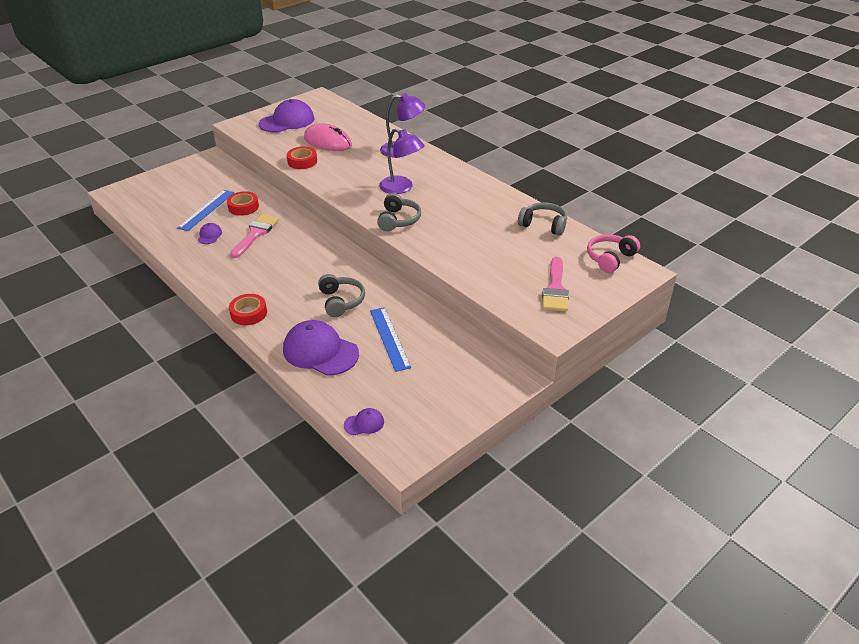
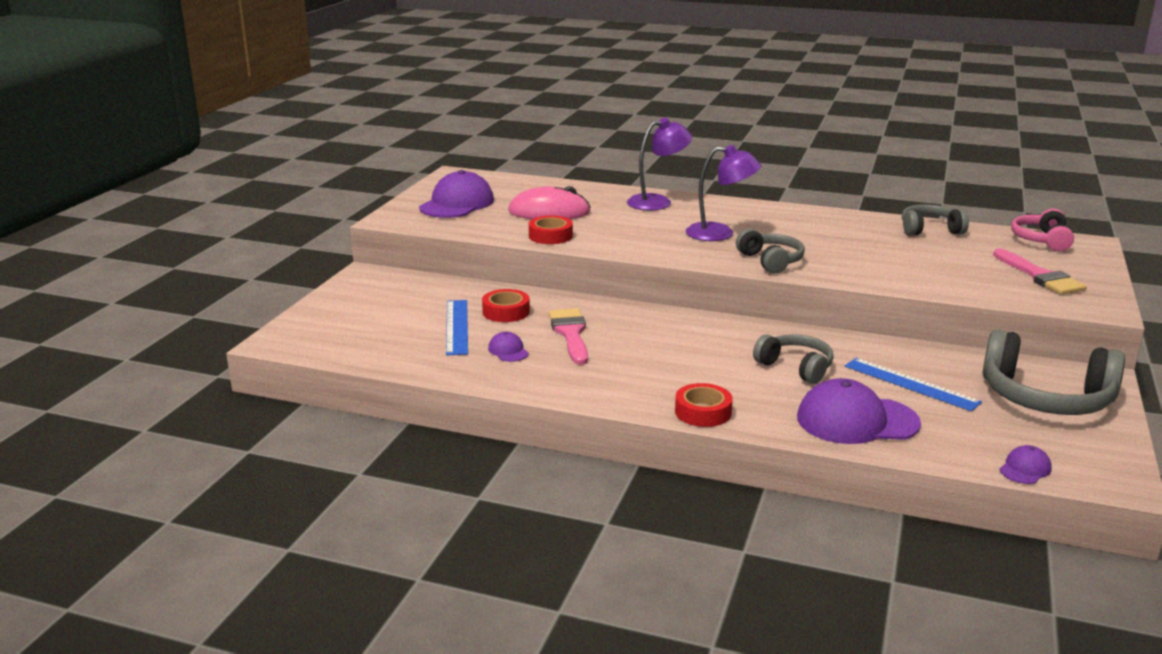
camera: 30 degrees left, 15 degrees down
(456, 380) = (1045, 398): none -> grey headphones

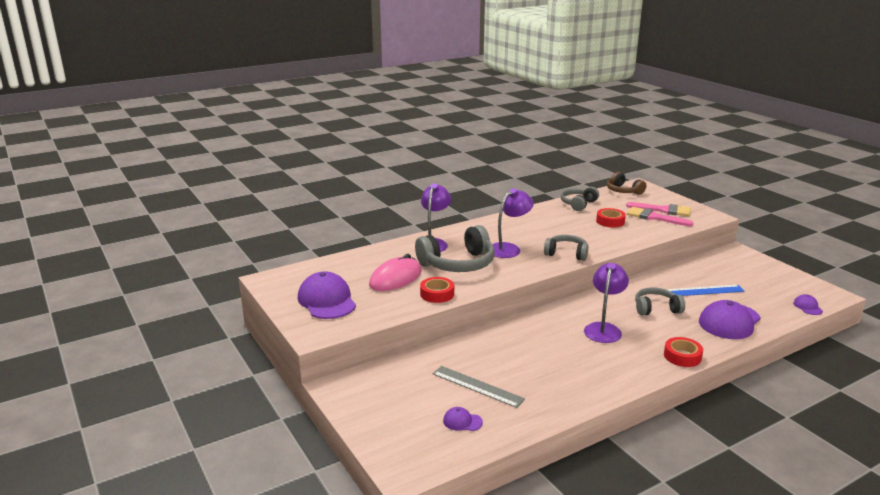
camera: 50 degrees left, 0 degrees up
(457, 327) = (477, 386): blue ruler -> grey ruler
(506, 312) = (477, 360): red tape -> red tape (610, 221)
(508, 351) = (537, 382): purple cap -> purple cap (462, 421)
(570, 333) = (537, 352): pink brush -> pink brush (654, 217)
(685, 351) = (604, 329): none -> purple lamp
(1041, 240) = (623, 191): pink headphones -> brown headphones
(1045, 398) = (746, 270): grey headphones -> grey headphones (458, 264)

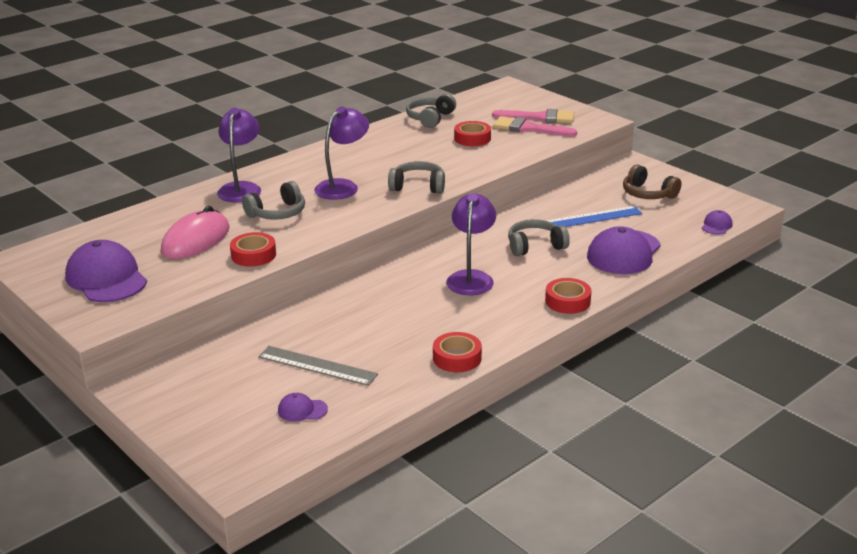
camera: 10 degrees left, 5 degrees up
(458, 264) = (277, 213): grey headphones -> grey headphones, size x0.59
(589, 393) = (457, 358): none -> red tape
(623, 191) = (488, 96): brown headphones -> brown headphones (648, 194)
(807, 307) = (716, 225): purple cap -> purple cap turned 45 degrees clockwise

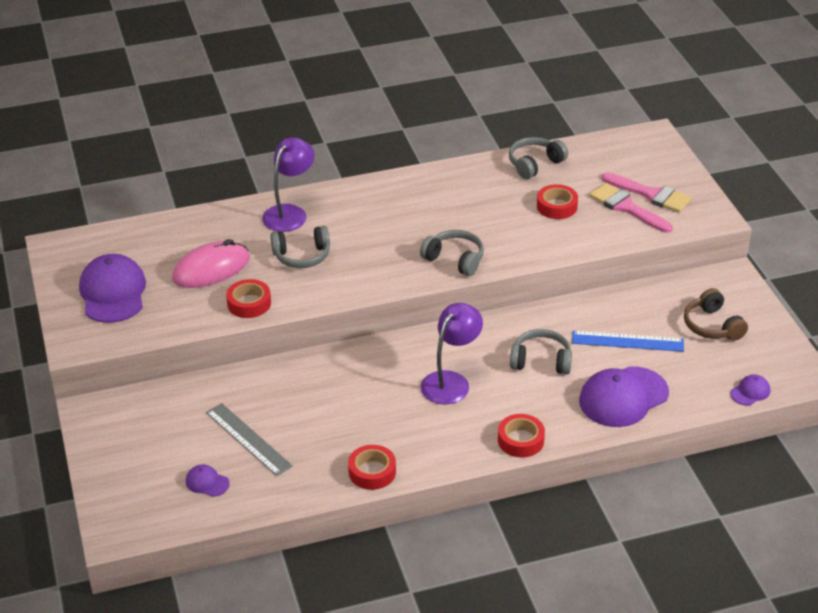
camera: 25 degrees right, 10 degrees up
(343, 186) = (384, 238): purple lamp -> none

